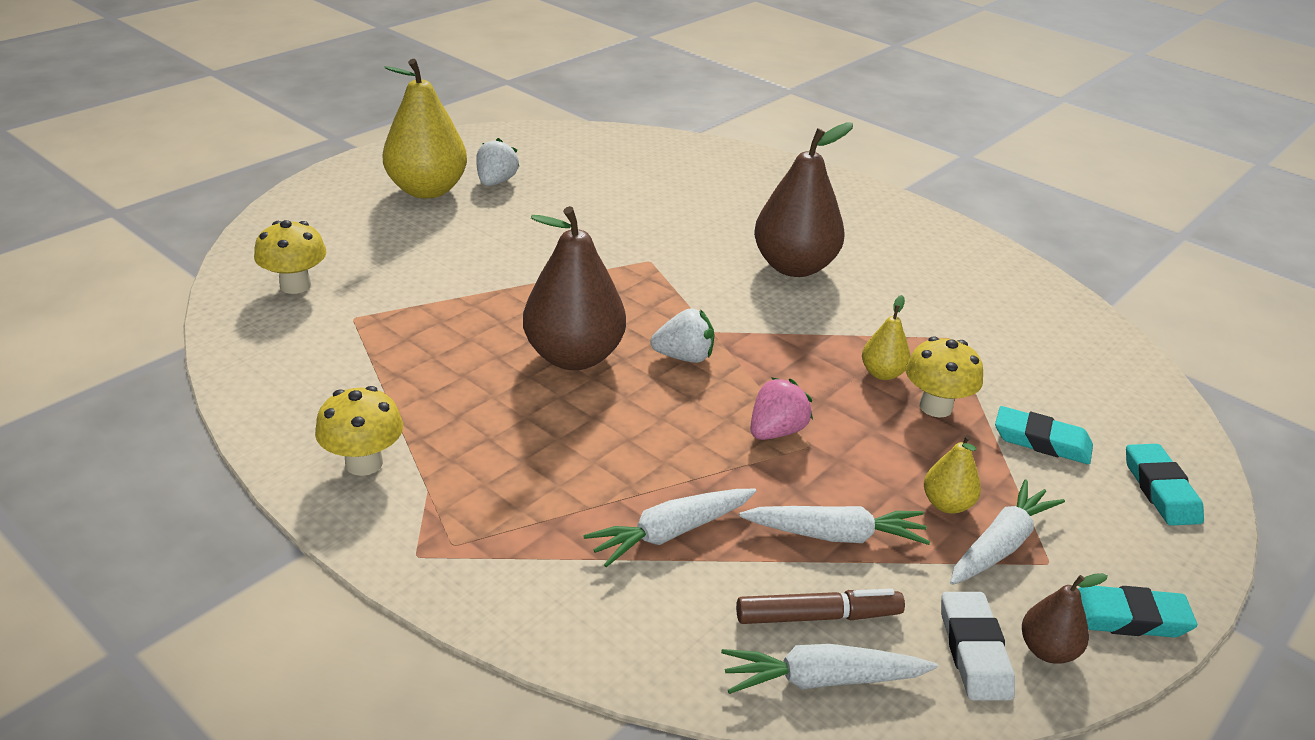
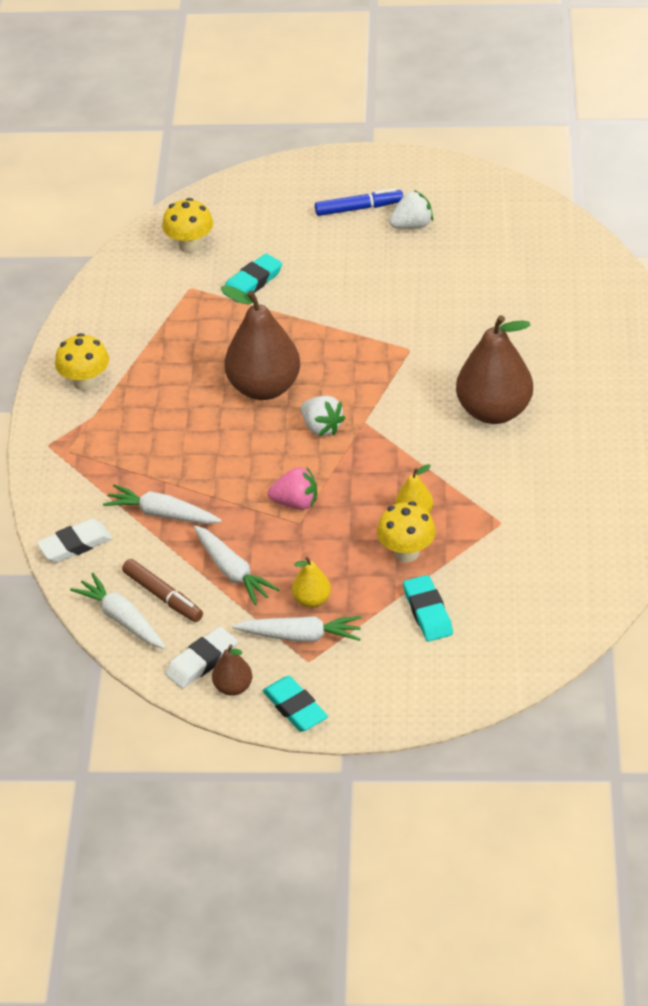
camera: 55 degrees right, 10 degrees up
(427, 190) = (359, 208): yellow pear -> blue marker
(629, 640) = (75, 544): none -> white eraser
(1161, 490) = (439, 681): turquoise eraser -> turquoise eraser (252, 282)

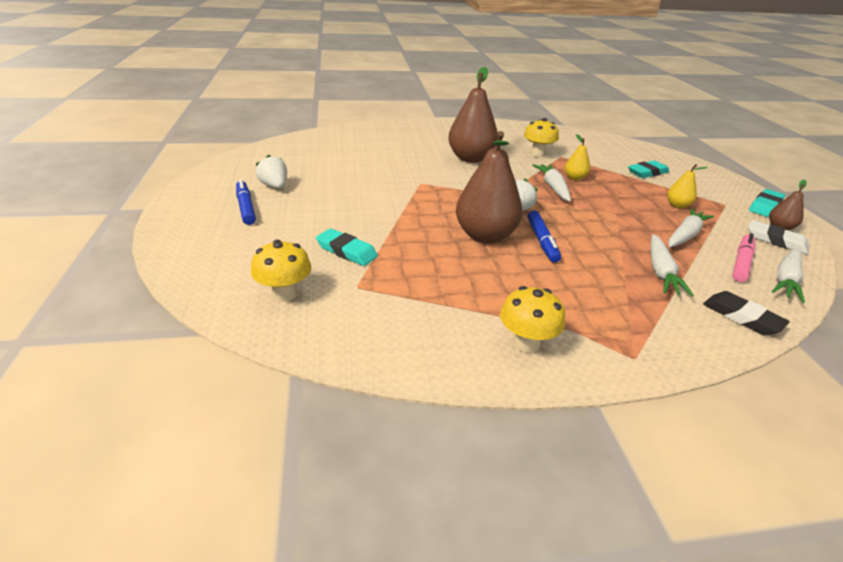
camera: 105 degrees left, 10 degrees down
(75, 544) = (741, 317): white eraser -> black eraser
(163, 596) = (741, 263): brown marker -> pink marker
(243, 432) = (542, 241): none -> blue marker
(296, 503) = (598, 215): pink strawberry -> none
(300, 636) = (710, 207): white carrot -> white carrot (553, 187)
(406, 552) = (608, 179): yellow mushroom -> yellow mushroom (537, 154)

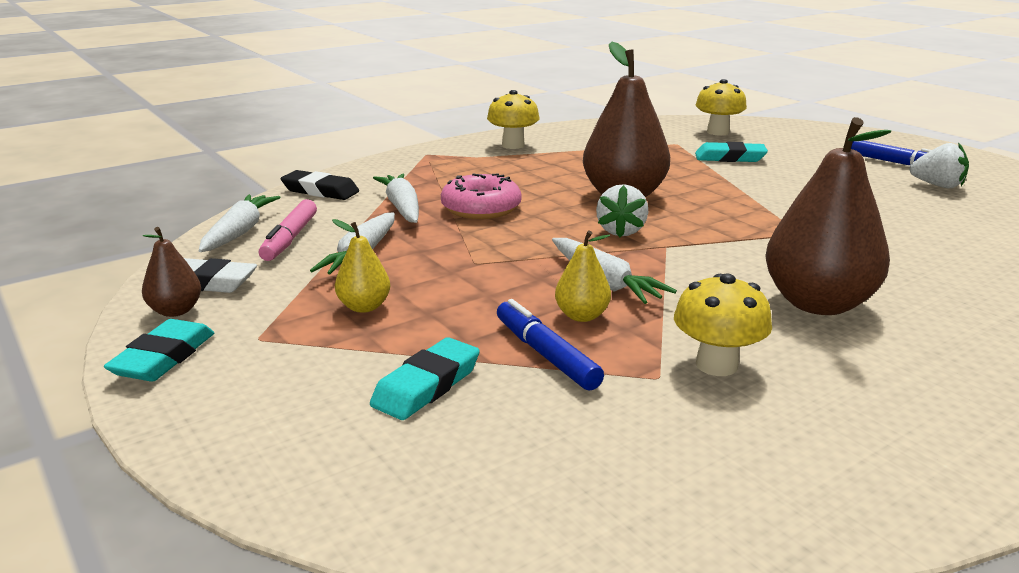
camera: 155 degrees right, 10 degrees down
(542, 241) = (555, 205): blue marker -> blue marker (546, 354)
(598, 253) = (481, 208): none -> pink donut

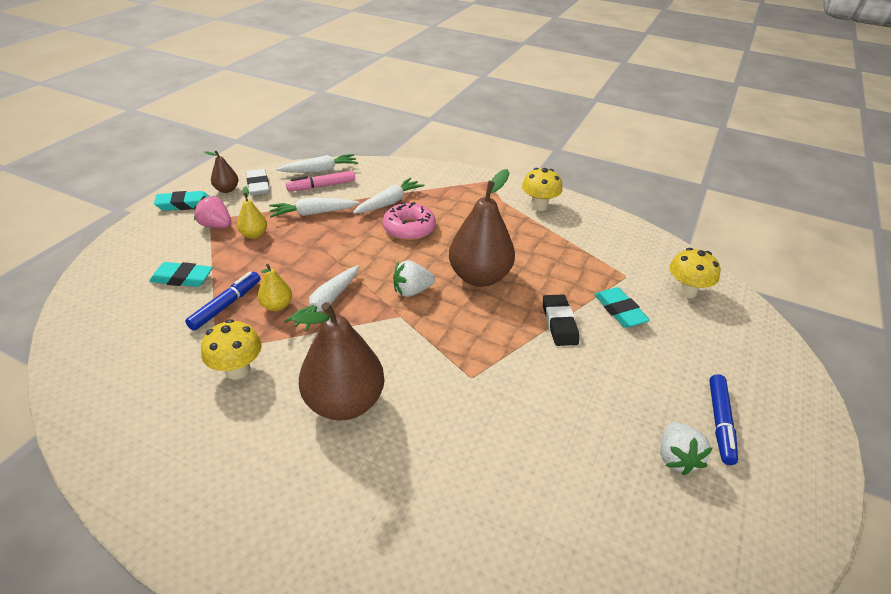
camera: 60 degrees right, 15 degrees up
(289, 335) = (216, 225): none -> pink strawberry
(320, 191) = (393, 170): black eraser -> black eraser (559, 323)

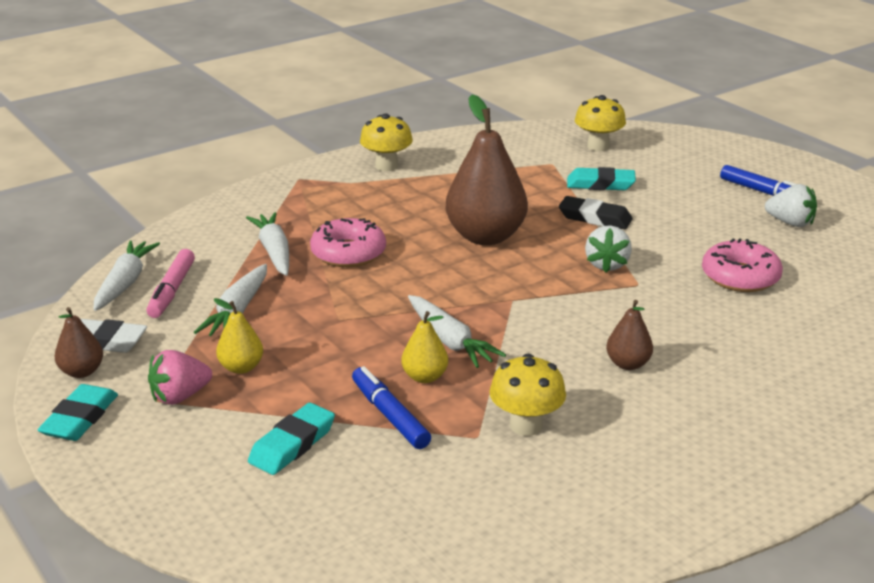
camera: 60 degrees left, 10 degrees down
(344, 403) = (628, 364): brown pear -> brown pear, size x0.47
(412, 291) = (475, 282): white strawberry -> white strawberry (607, 265)
(535, 442) = (740, 277): none -> pink donut

